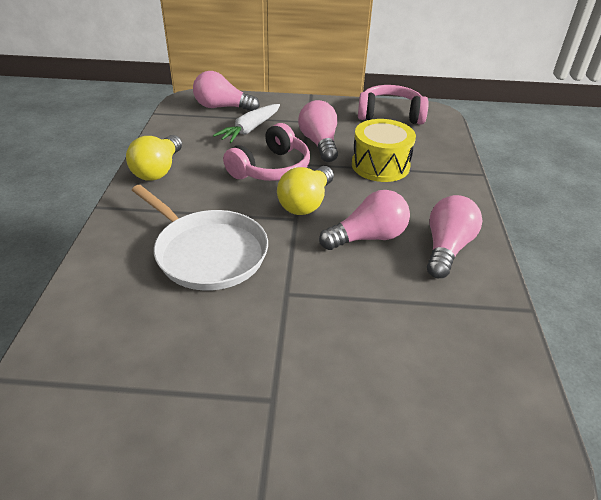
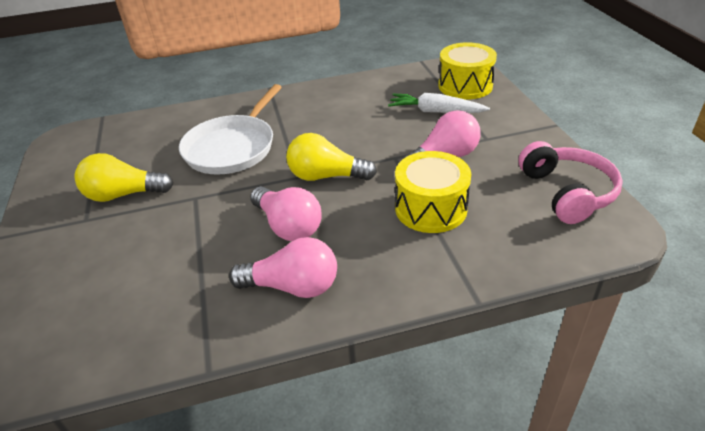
camera: 75 degrees right, 0 degrees up
(158, 170) = (331, 92): yellow light bulb -> yellow light bulb (124, 194)
(222, 107) = (465, 86): pink light bulb -> yellow drum
(271, 168) = (372, 142): pink headphones -> none

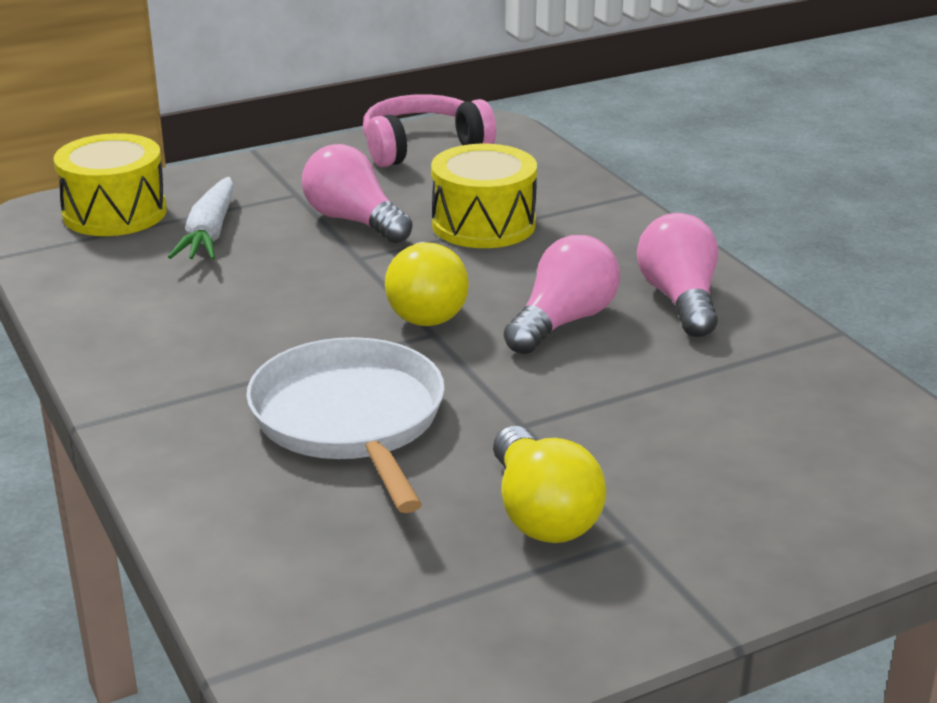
camera: 105 degrees left, 10 degrees down
(232, 148) = (350, 419): white pan -> white pan turned 120 degrees counterclockwise

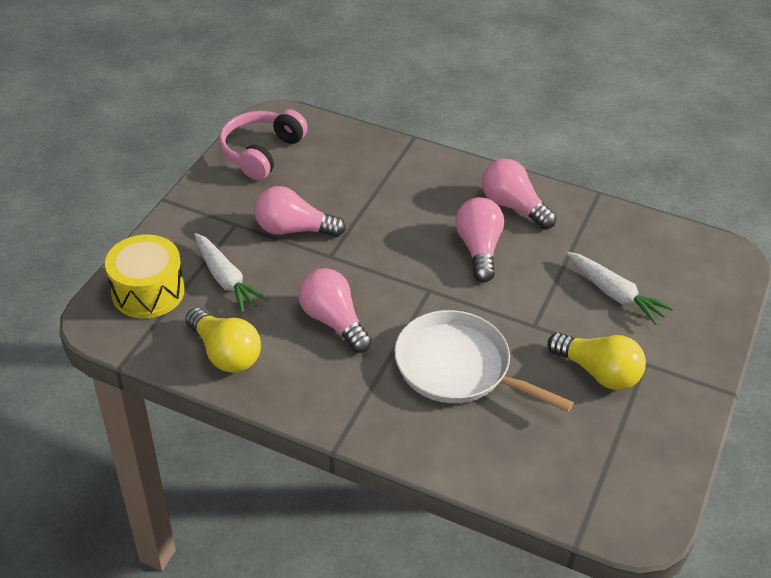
camera: 40 degrees left, 15 degrees up
(268, 314) = (333, 321): none -> pink light bulb
(426, 308) = (406, 274): yellow light bulb -> yellow light bulb (225, 353)
(483, 224) = (364, 199): yellow drum -> none
(700, 443) = (614, 294): none -> white carrot

